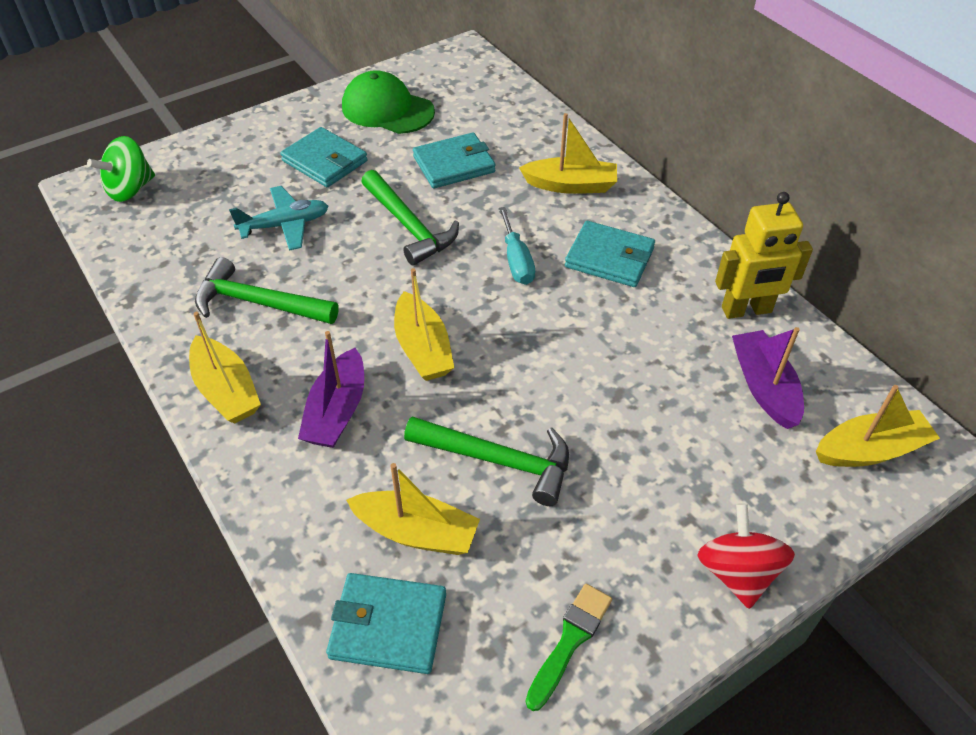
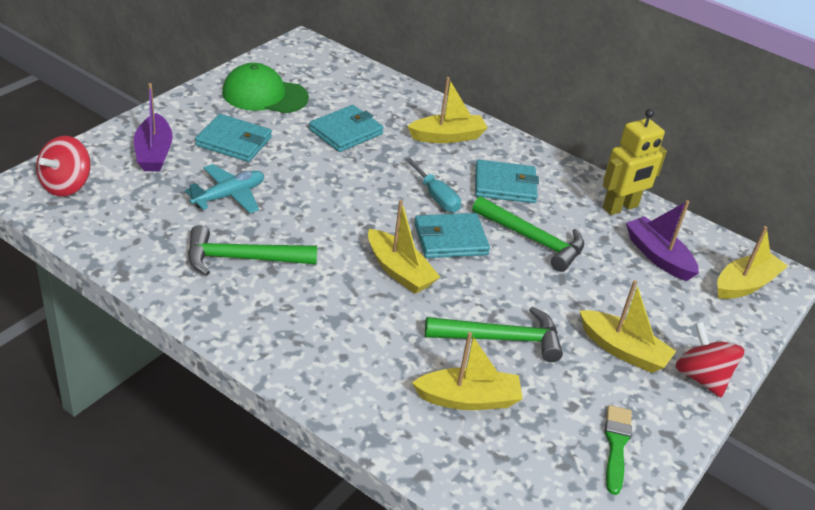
camera: 25 degrees left, 10 degrees down
(130, 189) = (66, 185): green spinning top -> red spinning top
(226, 390) = (255, 329): yellow boat -> yellow boat (623, 350)
(337, 411) = (357, 327): purple boat -> purple boat (154, 153)
(388, 625) = (483, 465): turquoise wallet -> turquoise wallet (450, 239)
(408, 226) = (335, 183): green hammer -> green hammer (532, 240)

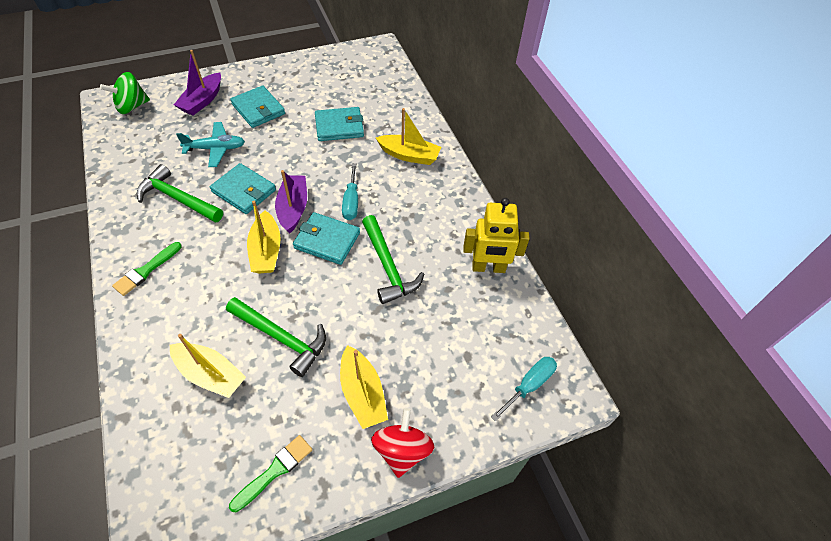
camera: 35 degrees right, 15 degrees up
(66, 185) = (132, 106): red spinning top -> green spinning top
(264, 95) = (313, 80): green cap -> none
(288, 339) = (146, 270): none -> green brush
(505, 185) = (413, 212): turquoise wallet -> turquoise wallet (244, 191)
(658, 256) = (476, 325): purple boat -> purple boat (293, 208)
(745, 284) = (529, 385): yellow boat -> turquoise screwdriver

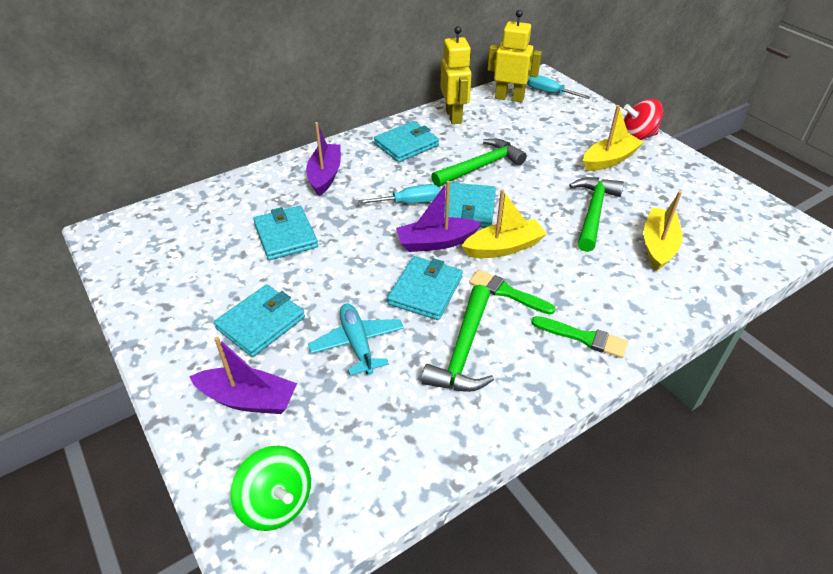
camera: 100 degrees left, 10 degrees down
(274, 471) = (700, 189): green brush -> green brush (507, 292)
(409, 155) = (325, 175): yellow boat -> purple boat
(442, 217) = (406, 144): none -> turquoise wallet
(522, 334) = (509, 98): none -> yellow robot

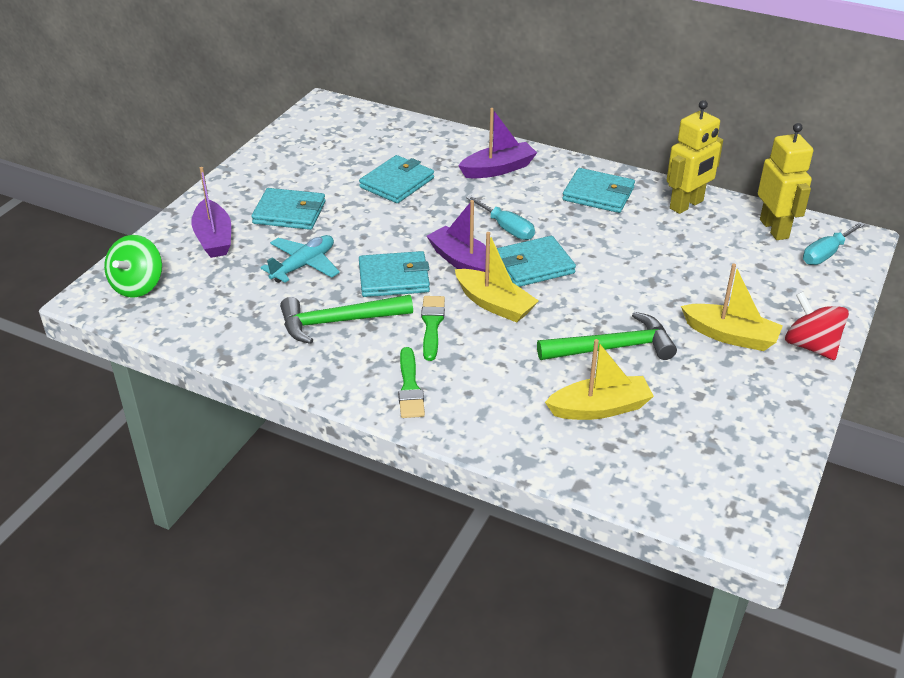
camera: 60 degrees right, 5 degrees down
(481, 167) = (612, 251): green hammer -> none
(549, 93) = (826, 254): turquoise screwdriver -> turquoise screwdriver turned 135 degrees counterclockwise

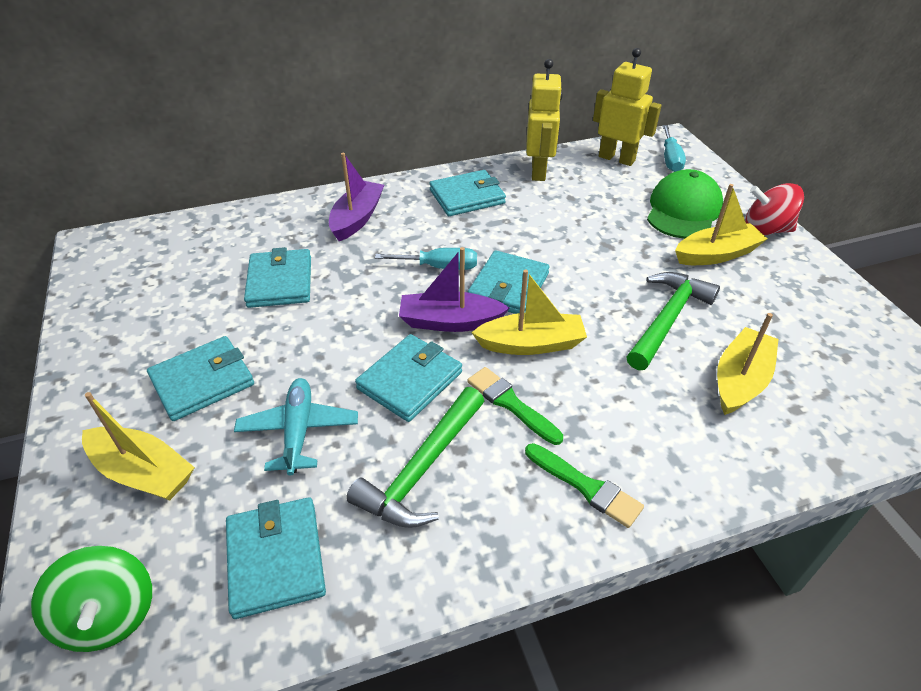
camera: 45 degrees left, 5 degrees up
(214, 238) = (143, 472): purple boat -> yellow boat
(223, 311) = (276, 559): none -> turquoise wallet
(762, 294) = (683, 210): none -> green cap

